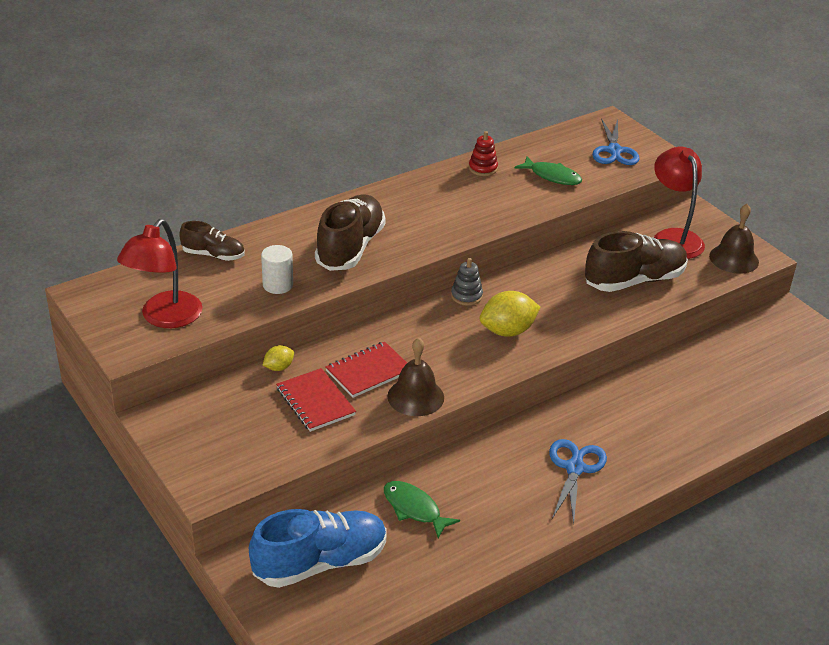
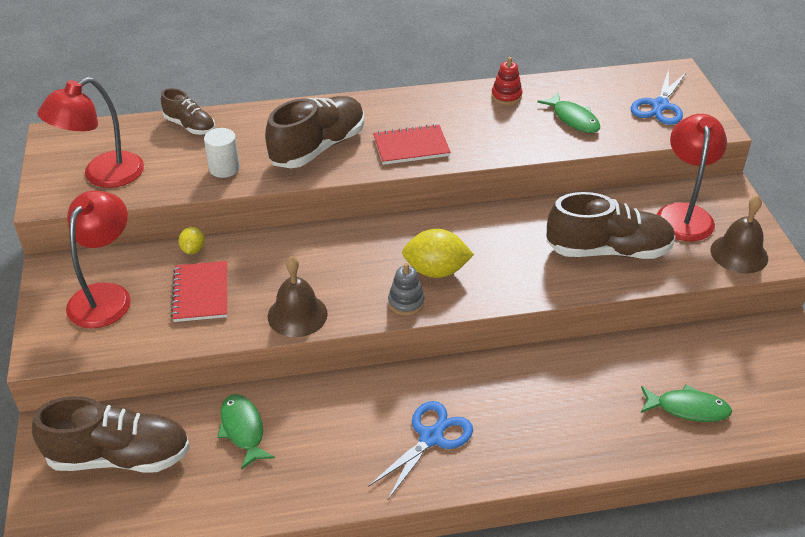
camera: 25 degrees right, 5 degrees up
(227, 427) = (106, 296): none -> red lamp
(278, 367) = (193, 250): yellow lemon -> yellow lemon turned 75 degrees counterclockwise
(320, 563) = (119, 456): blue shoe -> brown shoe
(369, 371) = (271, 276): red notebook -> red notebook (411, 147)
(466, 296) = (420, 223): grey stacking toy -> grey stacking toy (406, 302)
(754, 390) = (688, 409): none -> green fish

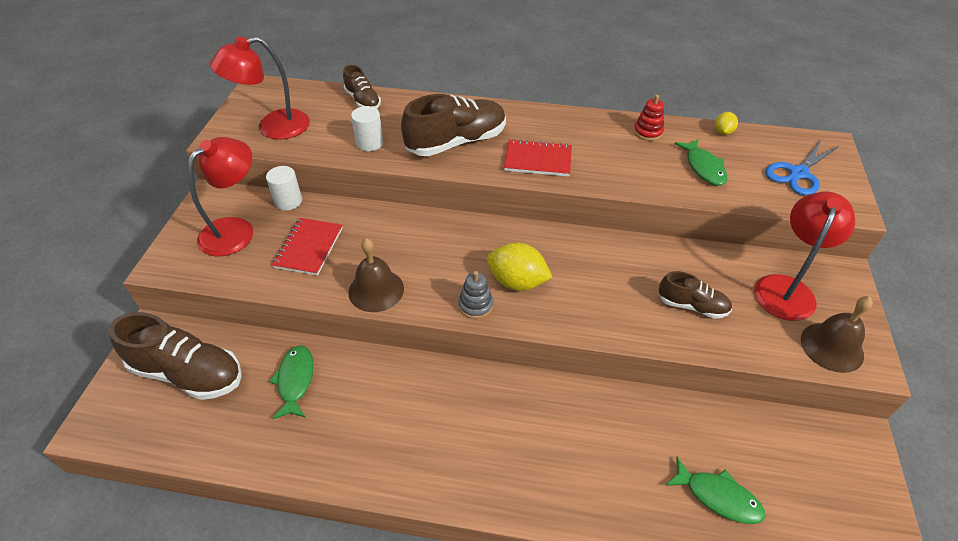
camera: 20 degrees right, 5 degrees up
(149, 253) = (288, 201): none -> white cylinder
(193, 250) = (323, 207): yellow lemon -> yellow lemon (723, 132)
(431, 437) = (450, 442): blue scissors -> none
(608, 250) = (692, 306): brown shoe -> brown shoe, size x0.56

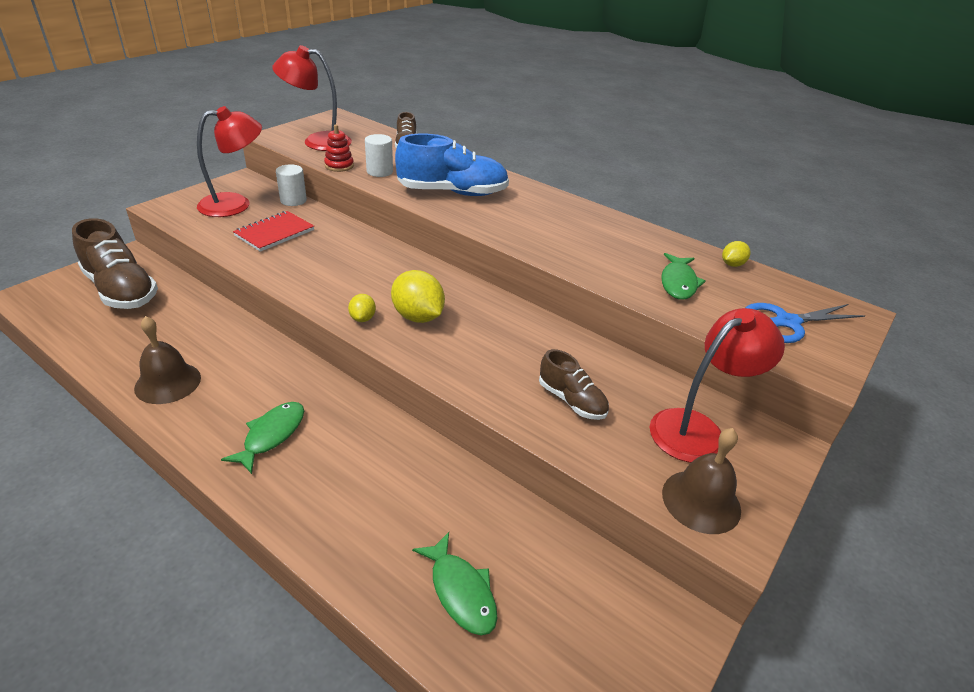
camera: 25 degrees right, 10 degrees down
(295, 380) = (187, 326): green fish -> green fish (272, 435)
(376, 290) = (293, 277): brown bell -> brown bell (168, 382)
(456, 142) = (452, 192): brown shoe -> blue shoe
(475, 305) = (362, 318): grey stacking toy -> yellow lemon
(538, 160) = (512, 225): red notebook -> none
(648, 132) = (647, 240): red stacking toy -> red stacking toy (339, 166)

